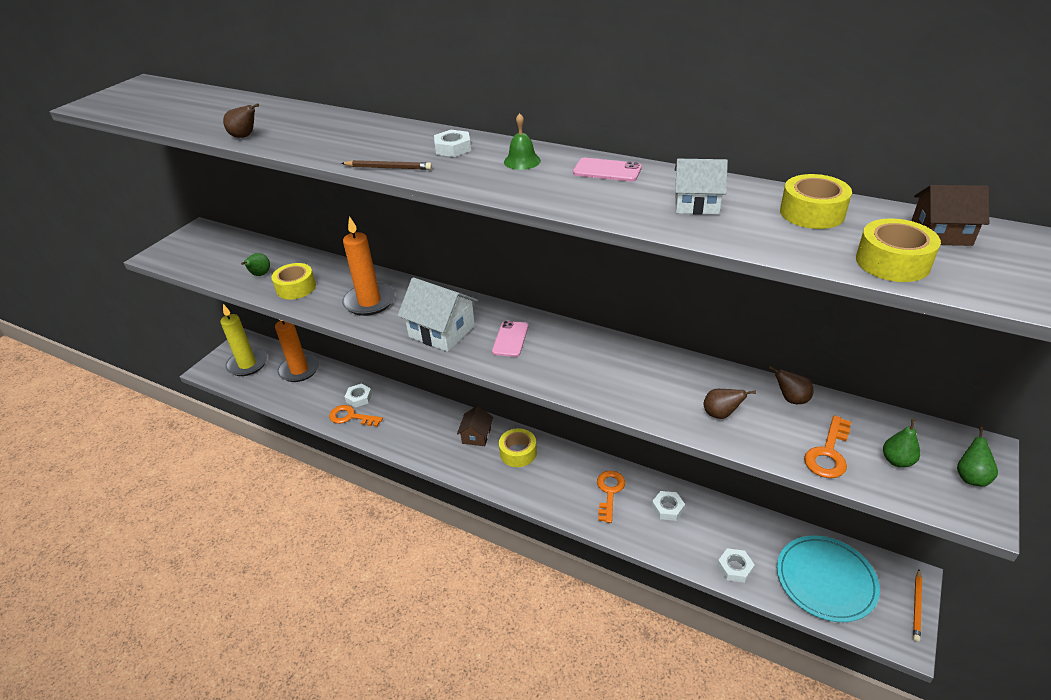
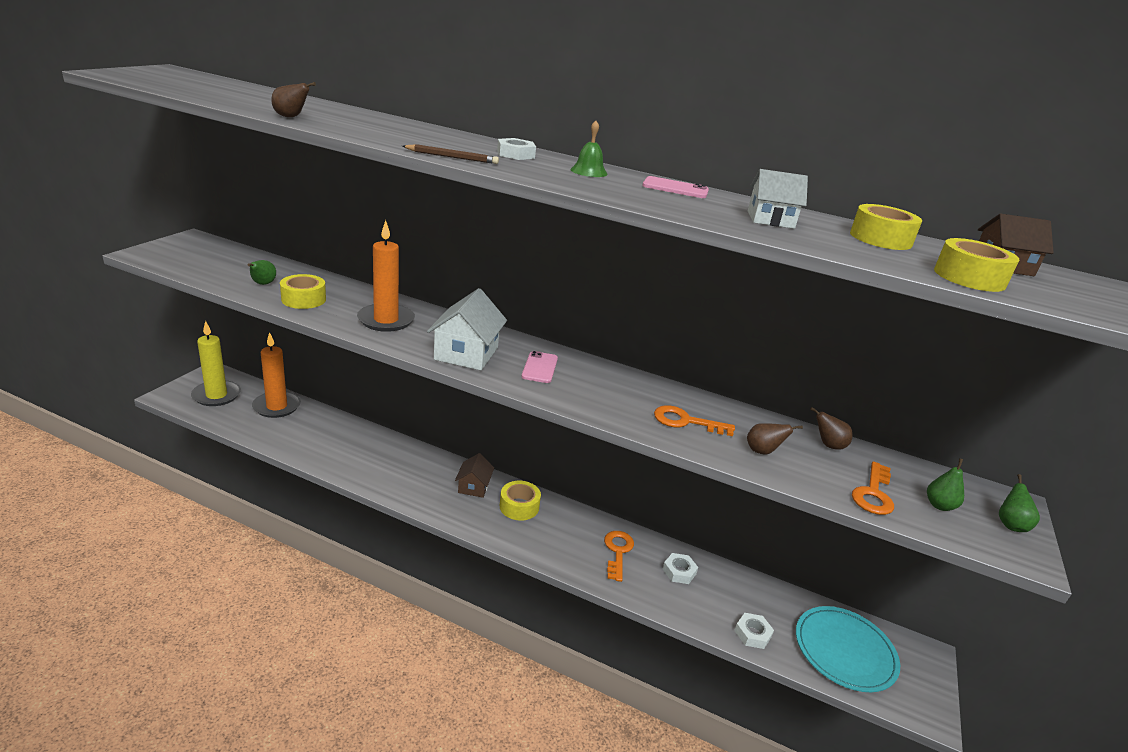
camera: 10 degrees left, 10 degrees down
(351, 417) = (334, 457): orange key -> orange key (686, 421)
(359, 398) = (343, 439): white nut -> none
(442, 331) = (466, 353): white house -> white house turned 75 degrees clockwise
(917, 606) = (936, 681): orange pencil -> none

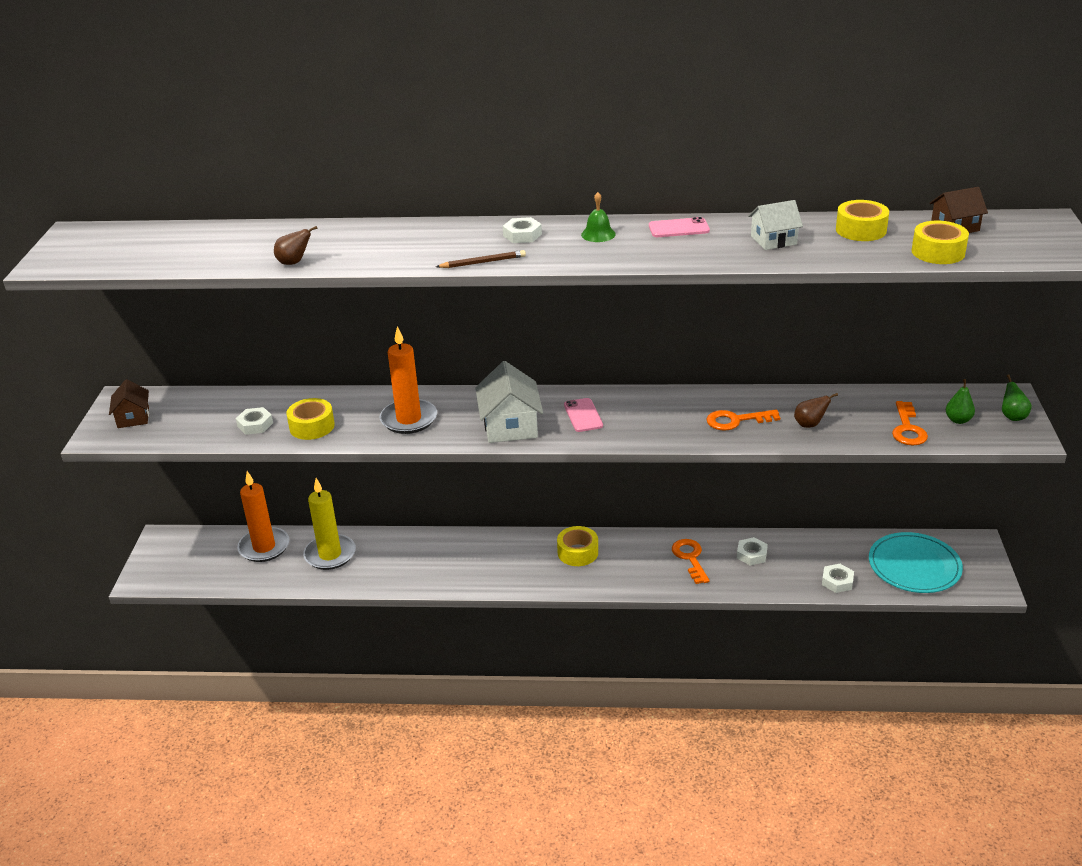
camera: 15 degrees left, 5 degrees up
(216, 395) = (190, 559): yellow candle -> yellow candle (330, 554)
(262, 284) = (255, 425): green pear -> white nut
(474, 486) = (523, 550): brown house -> brown house (133, 417)
(828, 445) = (856, 399): brown pear -> none

